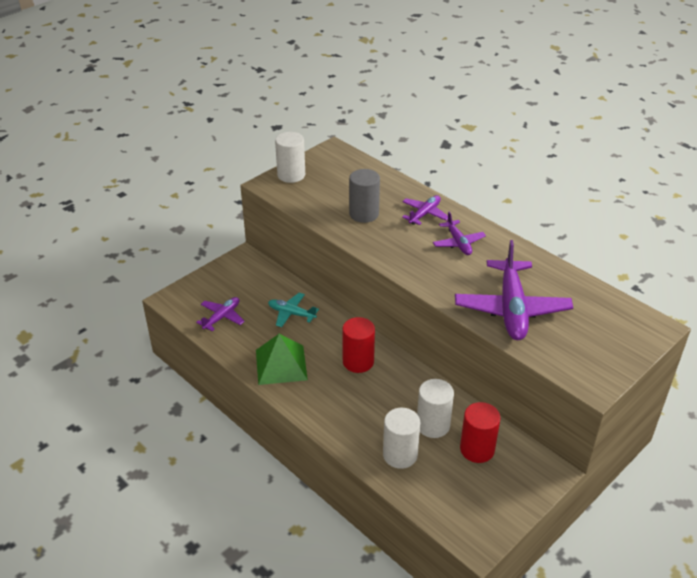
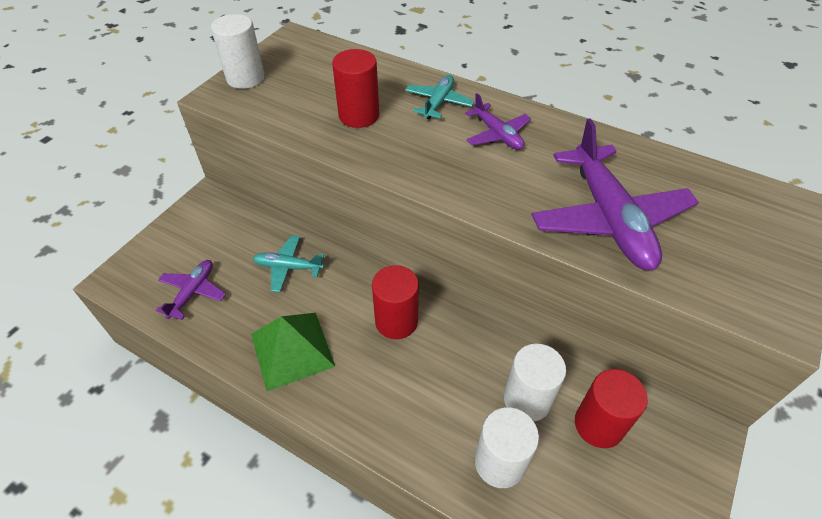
camera: 15 degrees left, 10 degrees up
(364, 214) = (359, 115): grey cylinder -> red cylinder
(424, 214) = (438, 103): purple plane -> turquoise plane

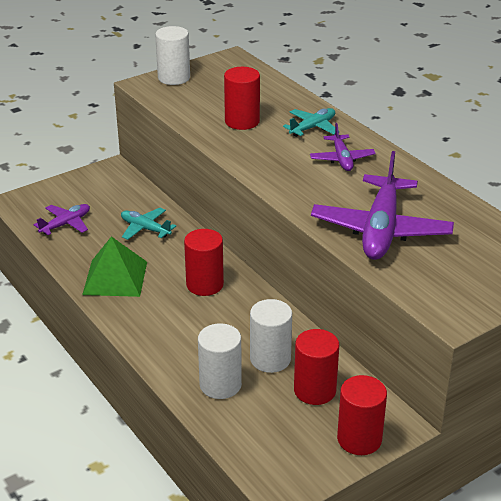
camera: 25 degrees right, 15 degrees down
(686, 475) = (359, 439): none -> red cylinder

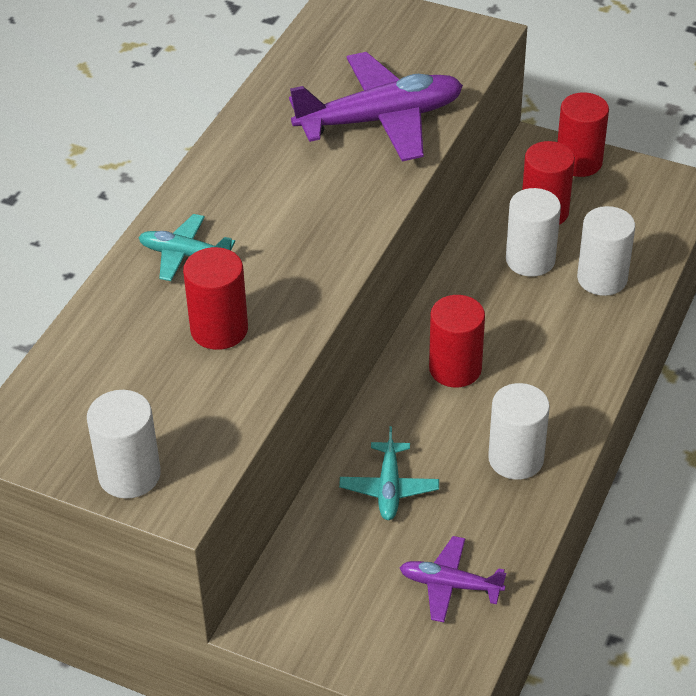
camera: 120 degrees left, 10 degrees up
(115, 278) = (516, 459): green pyramid -> white cylinder
(342, 159) = (249, 200): purple plane -> none

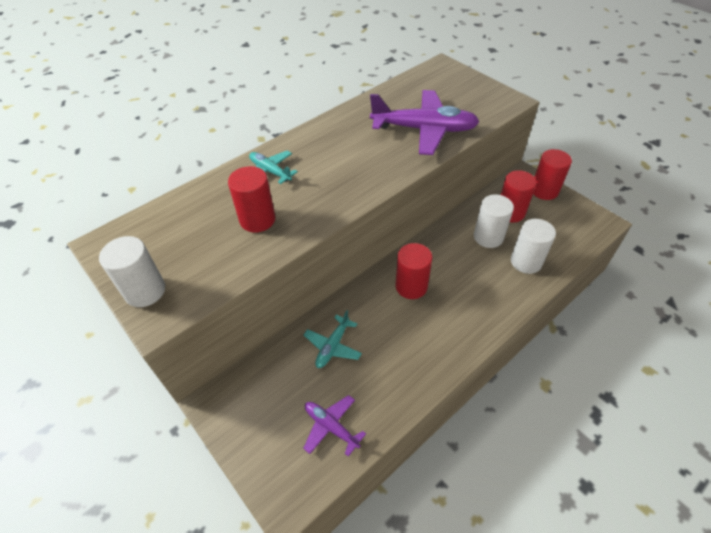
camera: 25 degrees right, 5 degrees up
(516, 459) = (416, 357): white cylinder -> none

